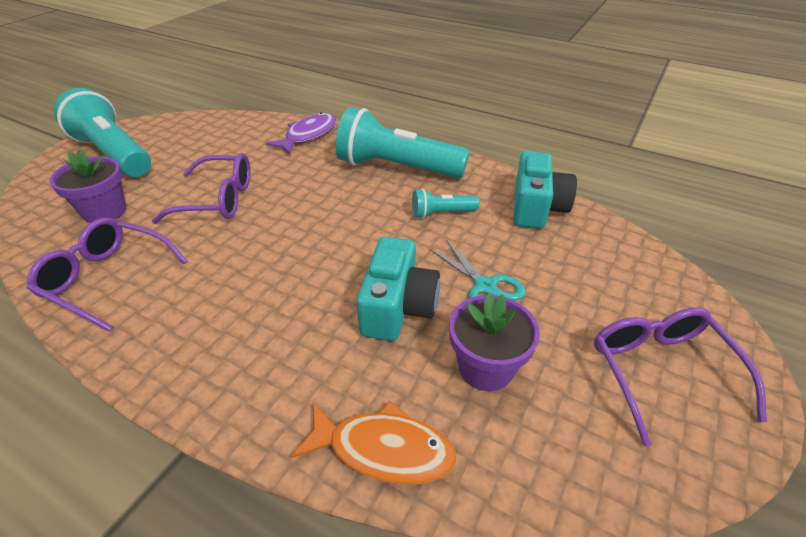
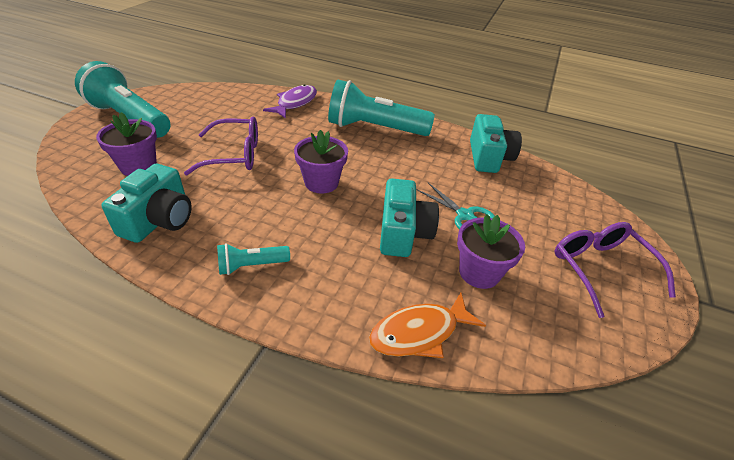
camera: 10 degrees left, 0 degrees up
(107, 278) = (159, 220): purple glasses -> turquoise camera
(312, 237) = (321, 183): none -> purple flower pot
(383, 449) = (419, 332): orange fish -> orange fish turned 150 degrees clockwise
(441, 213) = (418, 163): turquoise flashlight -> turquoise flashlight (251, 266)

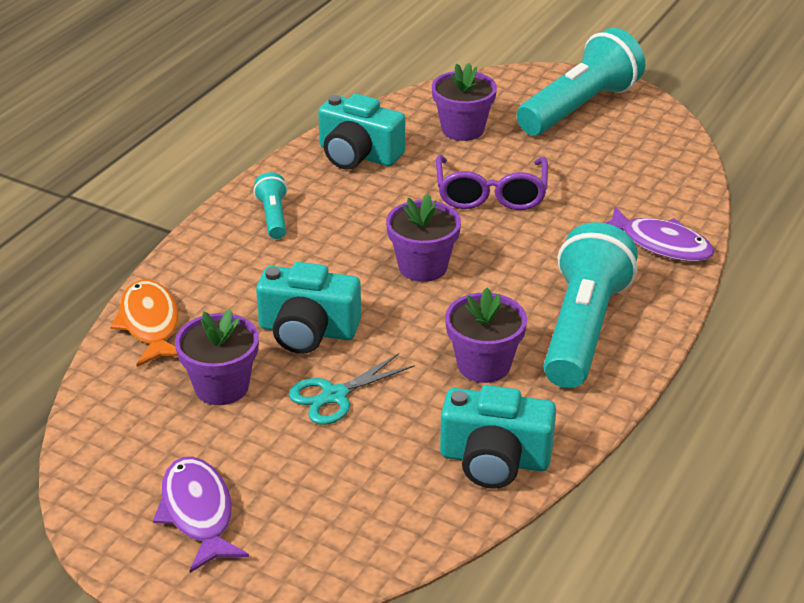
camera: 100 degrees right, 5 degrees down
(415, 160) = (483, 365): none -> purple flower pot
(600, 268) = (198, 513): purple glasses -> purple fish

